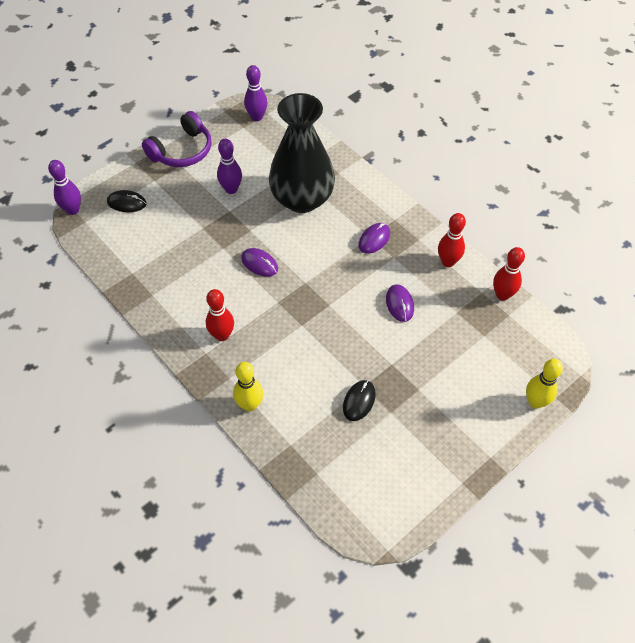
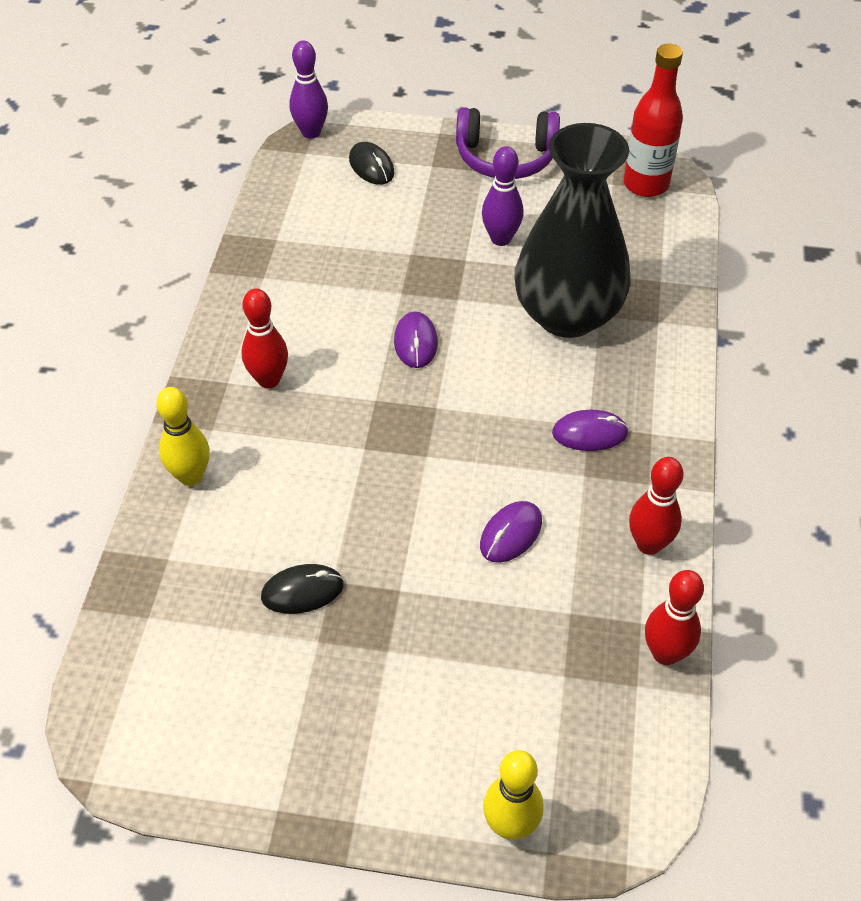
camera: 50 degrees right, 5 degrees down
(257, 117) = (646, 184): purple bowling pin -> red bottle

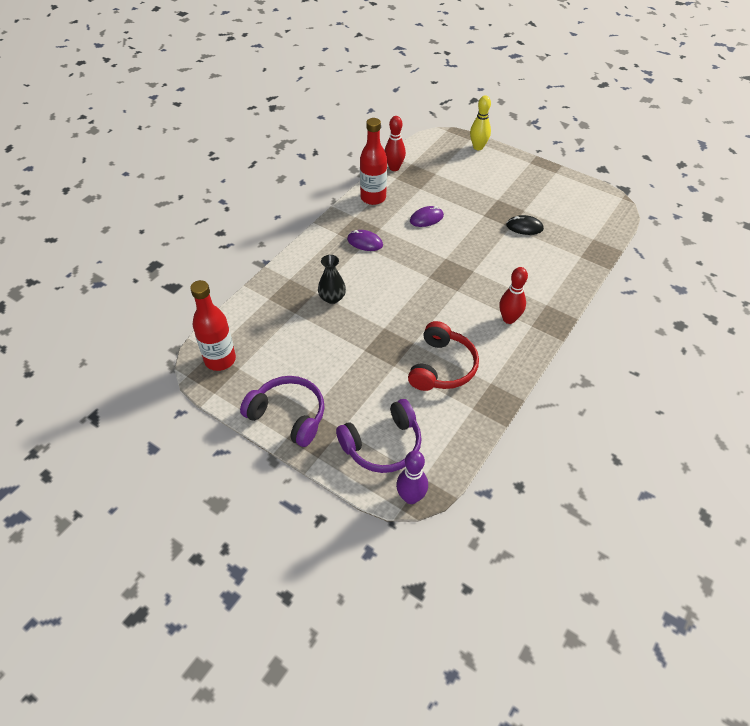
camera: 155 degrees left, 0 degrees up
(191, 476) = (562, 286): yellow bowling pin -> none
(342, 274) = (442, 367): none -> red headphones
(371, 166) = (382, 445): black mouse -> purple headphones
(415, 342) = (421, 311): purple mouse -> none
(500, 239) = (335, 355): purple bowling pin -> none
(567, 315) = (332, 298): black vase -> black vase, size x0.43
(649, 544) = (373, 198): red bowling pin -> red bottle

